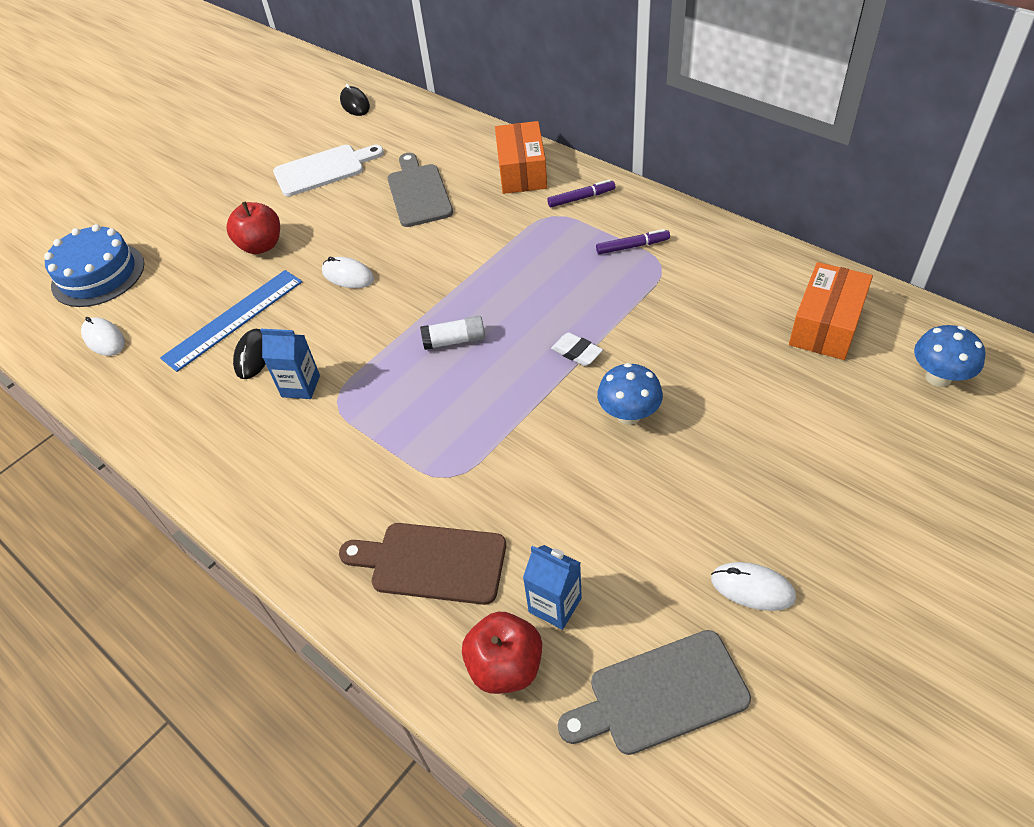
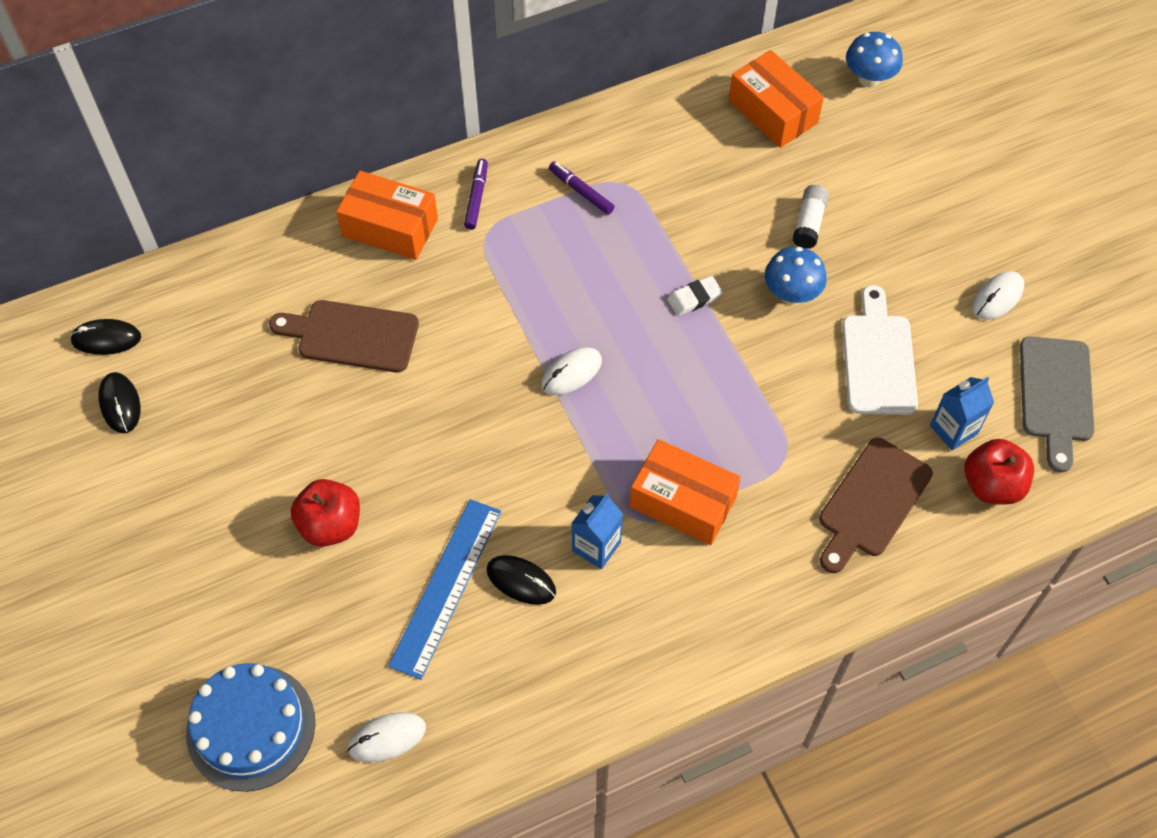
camera: 70 degrees left, 10 degrees up
(233, 319) = (445, 587): blue ruler -> blue ruler turned 45 degrees clockwise
(311, 128) = (120, 404): none -> black mouse
(323, 170) = (226, 417): white cutting board -> white cutting board (878, 359)
(348, 276) = (450, 451): white mouse -> white mouse (571, 373)
(366, 423) = (683, 502): none -> orange box
(418, 193) = (352, 336): grey cutting board -> brown cutting board
(454, 341) = (617, 389): white glue stick -> white glue stick (809, 223)
(632, 246) = (581, 191): purple marker -> purple marker turned 60 degrees counterclockwise

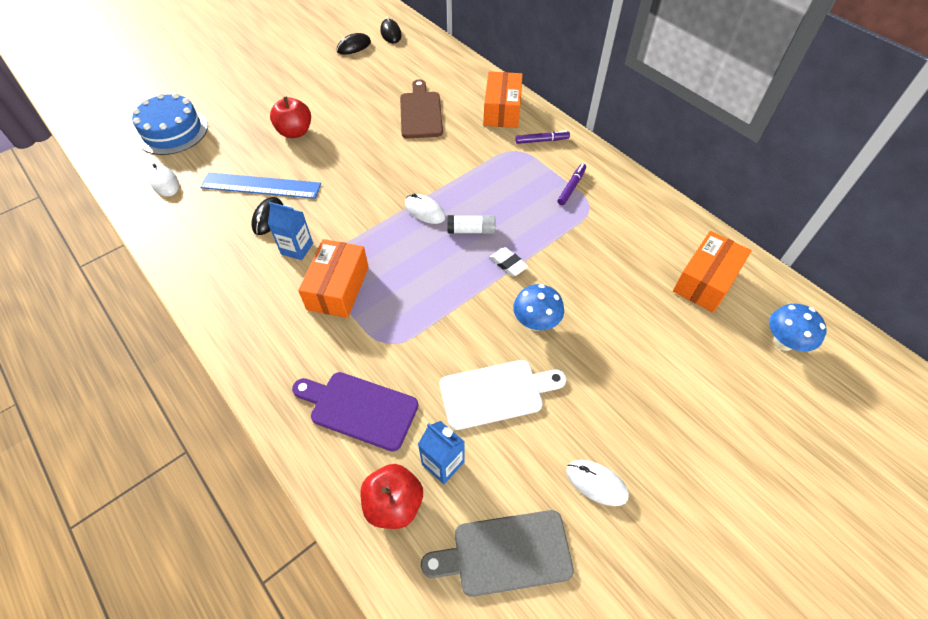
camera: 75 degrees right, 5 degrees down
(809, 223) = (608, 323): white glue stick -> white glue stick (471, 230)
(871, 502) = (359, 409): brown cutting board -> purple cutting board

